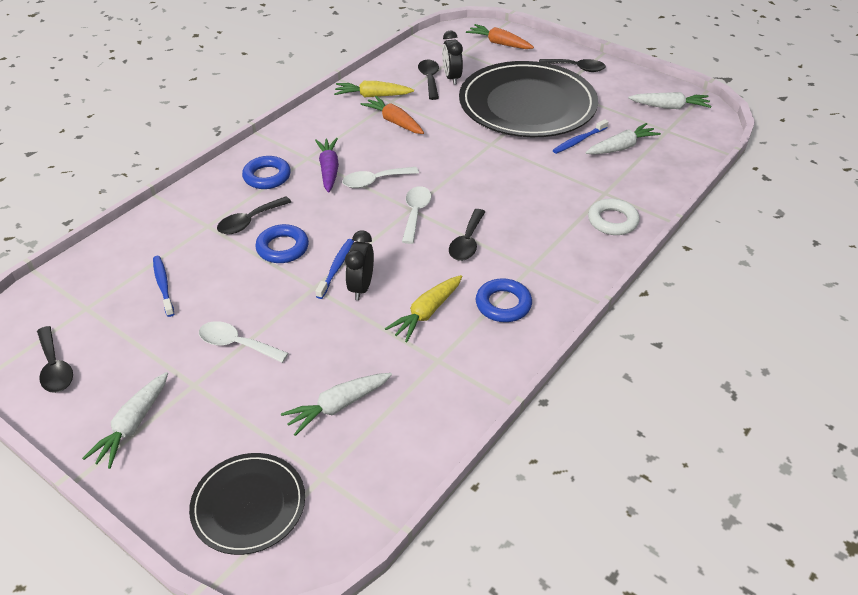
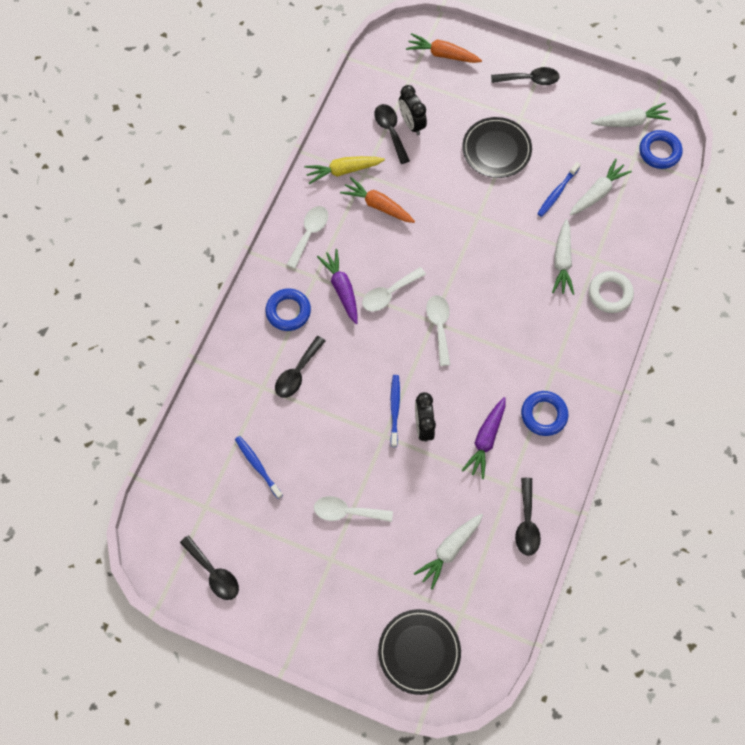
camera: 15 degrees left, 25 degrees up
(132, 425) = (303, 609): white carrot -> white carrot (562, 262)
(282, 248) = (340, 397): blue ring -> blue ring (659, 152)
(318, 129) = (309, 234): none -> white spoon
(426, 313) = (485, 440): yellow carrot -> purple carrot
(467, 242) = (494, 351): black spoon -> black spoon (526, 523)
(527, 104) = (496, 149): black plate -> black plate, size x0.51

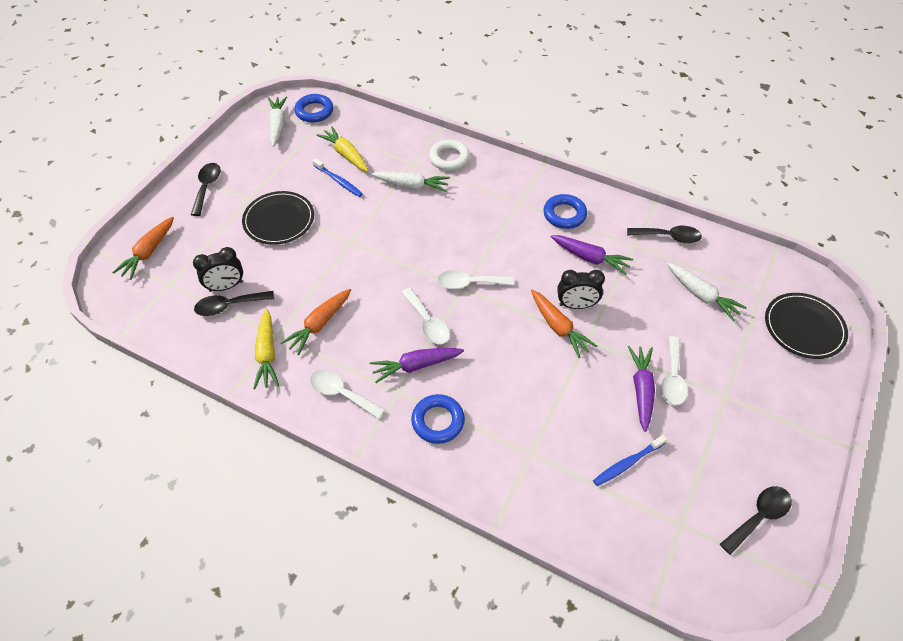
camera: 85 degrees left, 15 degrees down
(297, 373) = (515, 416): black spoon -> none
(332, 482) = (641, 389): none -> purple carrot
(395, 409) = (559, 327): blue toothbrush -> orange carrot
(597, 192) = (345, 154): white carrot -> yellow carrot

